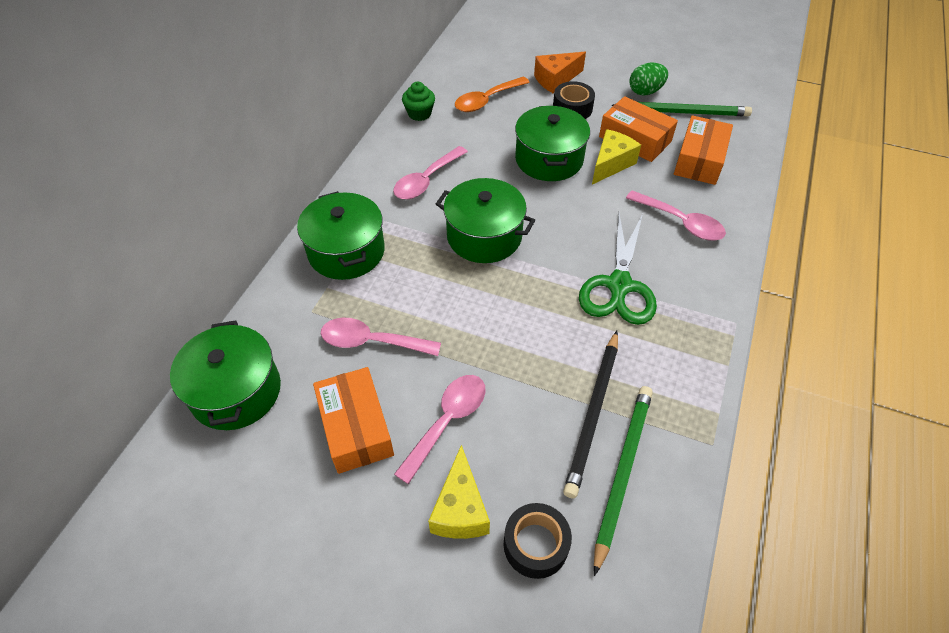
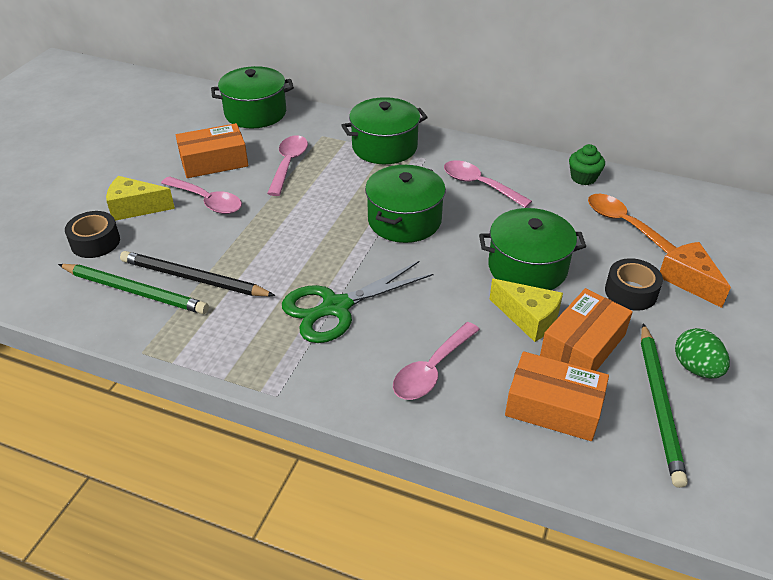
camera: 90 degrees right, 10 degrees down
(619, 286) = (335, 308): green scissors -> green scissors turned 45 degrees counterclockwise

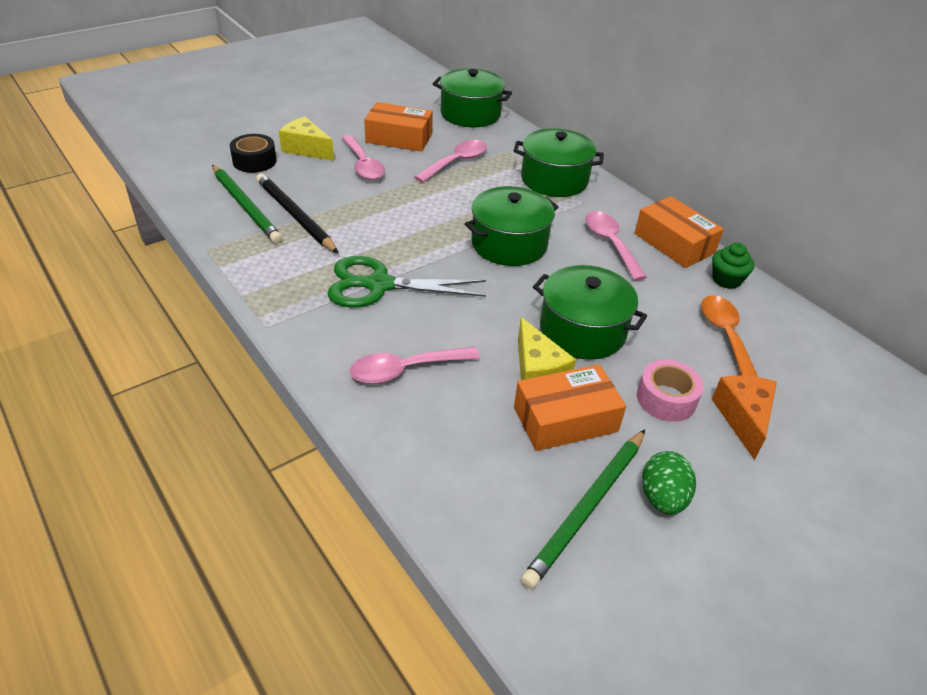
camera: 30 degrees right, 0 degrees up
(553, 407) = (480, 454): orange box -> orange box (674, 243)
(630, 292) = (666, 399): black tape -> pink tape

